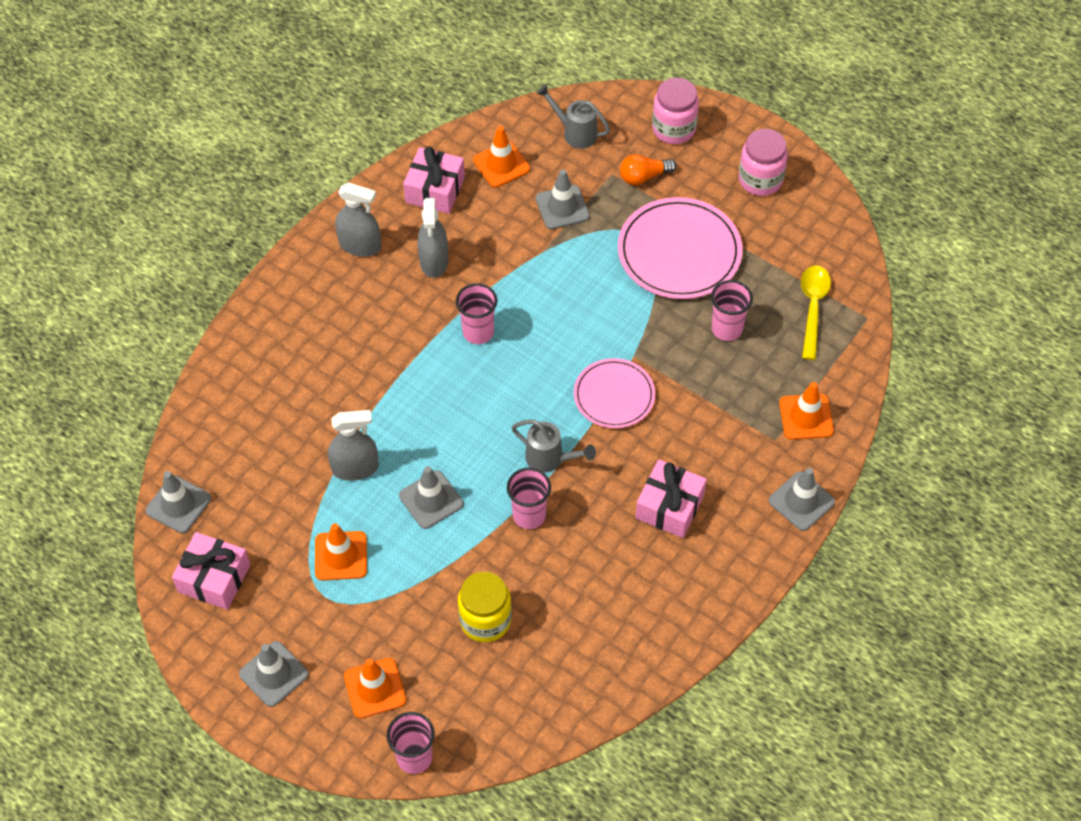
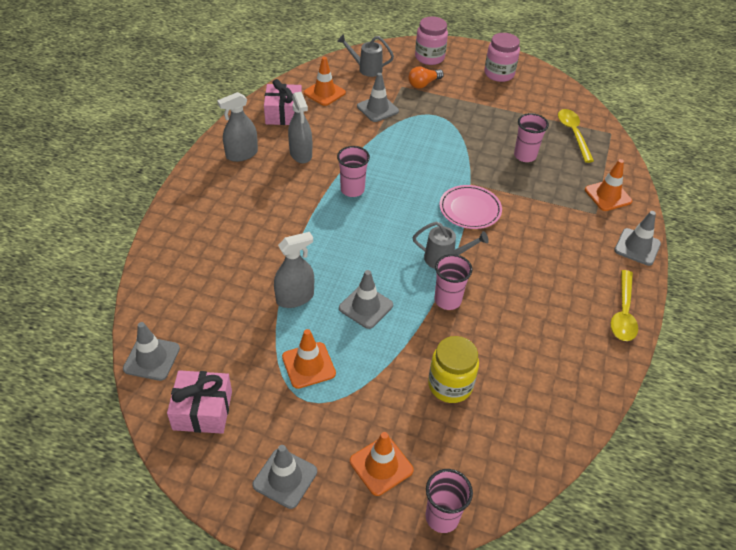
camera: 20 degrees left, 10 degrees down
(360, 245) = (242, 154): grey spray bottle -> grey spray bottle turned 150 degrees clockwise
(669, 506) = (548, 271): pink gift -> none
(679, 252) = (469, 119): pink plate -> none
(731, 585) = (623, 313): none -> yellow spoon

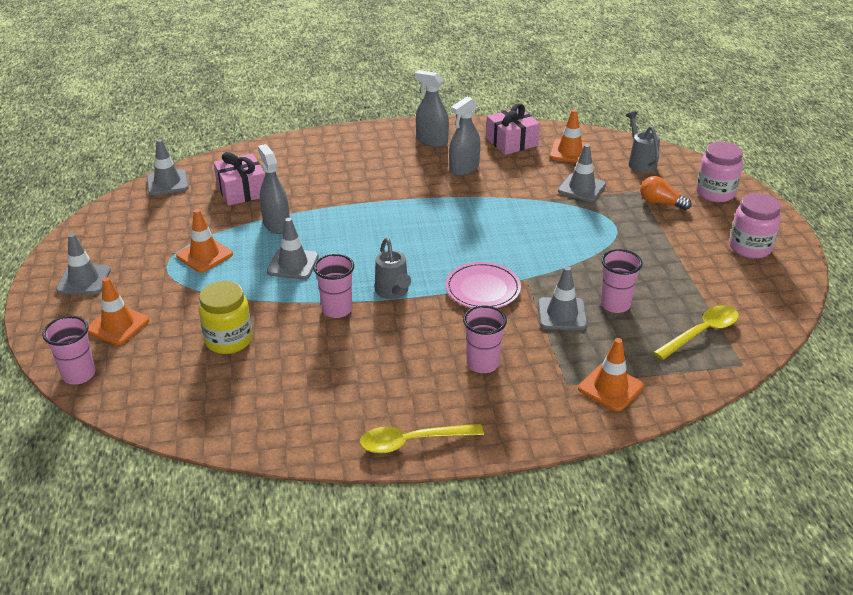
camera: 65 degrees right, 10 degrees down
(202, 410) = (130, 221): pink gift -> pink gift (242, 190)
(295, 298) = (276, 224): grey spray bottle -> grey spray bottle turned 150 degrees counterclockwise
(352, 190) = (441, 211): pink cup -> pink cup (482, 364)
(637, 247) = (537, 432): grey traffic cone -> grey traffic cone (562, 314)

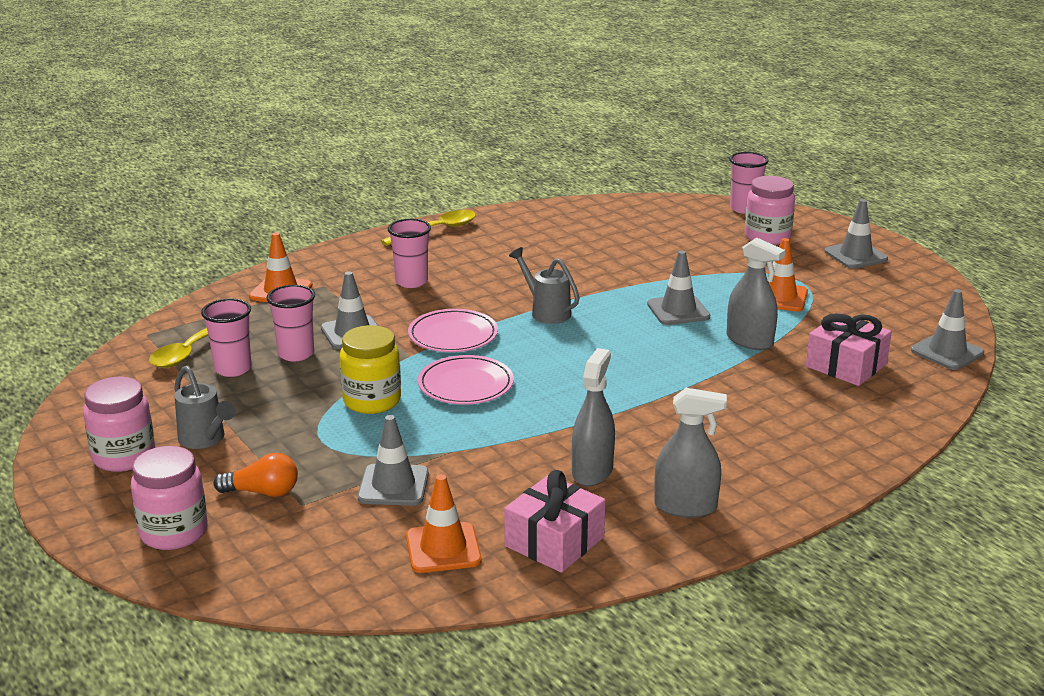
camera: 155 degrees right, 10 degrees down
(118, 325) = (767, 237): orange traffic cone -> pink jar
(229, 340) = (657, 249): yellow jar -> yellow jar (372, 401)
(337, 309) = (587, 287): pink cup -> pink cup (233, 369)
(500, 242) = (466, 385): none -> pink plate
(640, 162) = (312, 560): grey watering can -> grey watering can (205, 440)

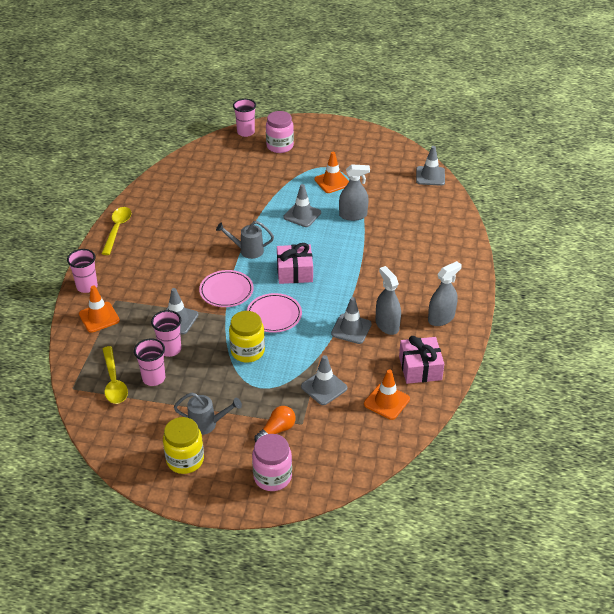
camera: 45 degrees left, 15 degrees up
(124, 457) = (185, 460): pink jar -> yellow jar
(411, 281) = (156, 270): pink cup -> pink cup (87, 286)
(846, 365) = (404, 206): pink gift -> pink gift (294, 272)
(855, 255) = (330, 138): grey traffic cone -> grey traffic cone (351, 329)

